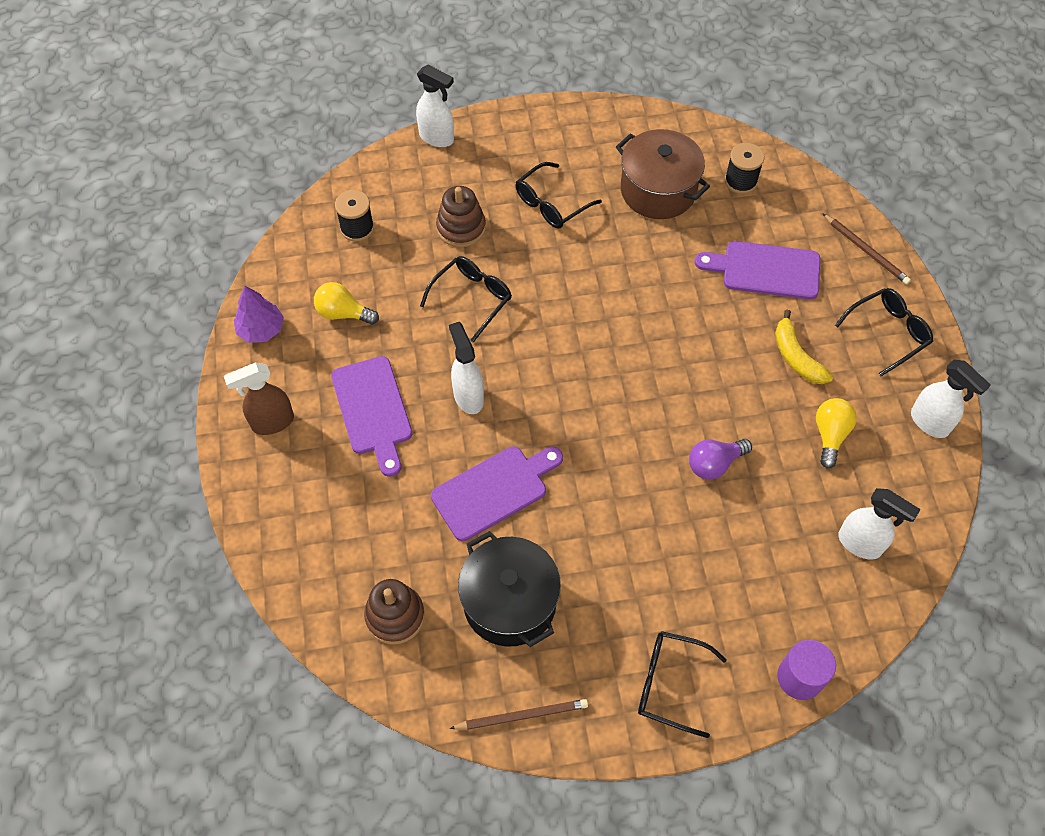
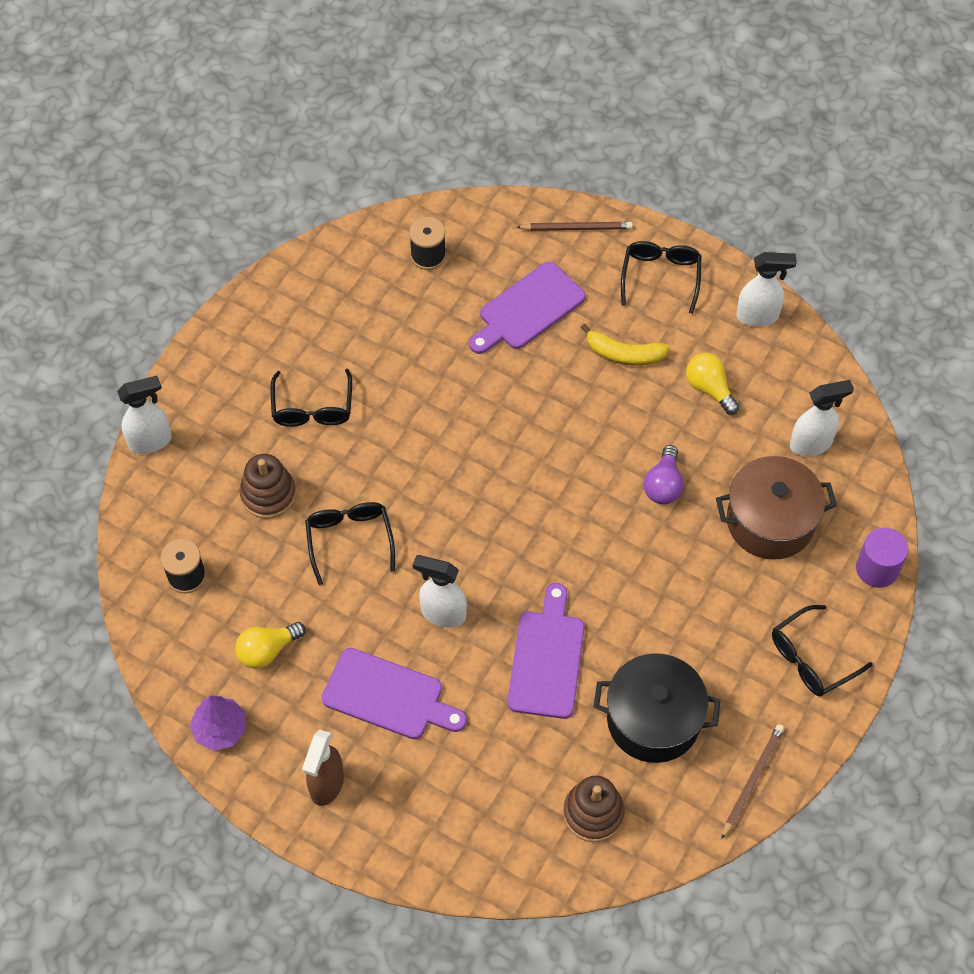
camera: 50 degrees left, 0 degrees up
(658, 190) = (378, 320): brown pot -> brown pot (770, 521)

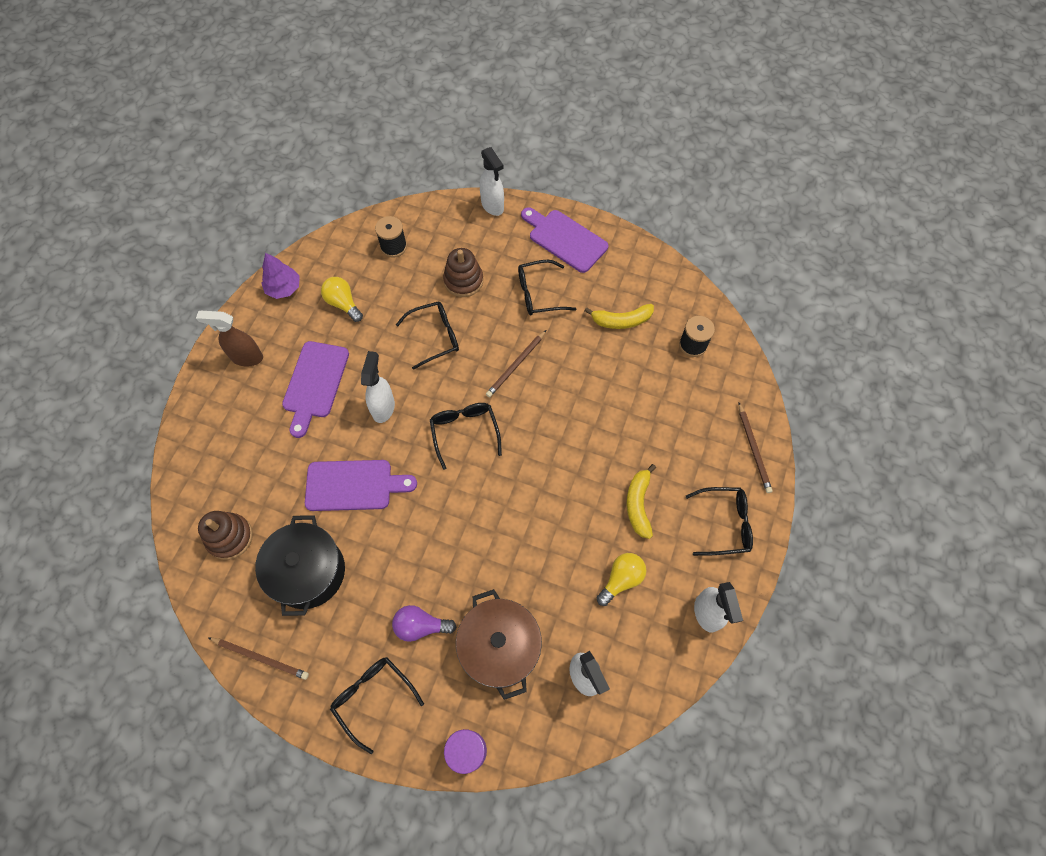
camera: 80 degrees right, 5 degrees up
(376, 323) = (621, 321): none -> yellow banana
(414, 451) = (516, 365): none -> brown pencil
(497, 522) = (464, 432): none -> black glasses
(528, 309) = (663, 424): purple cutting board -> purple cutting board (565, 239)
(663, 485) = (519, 553): purple light bulb -> purple light bulb (420, 626)

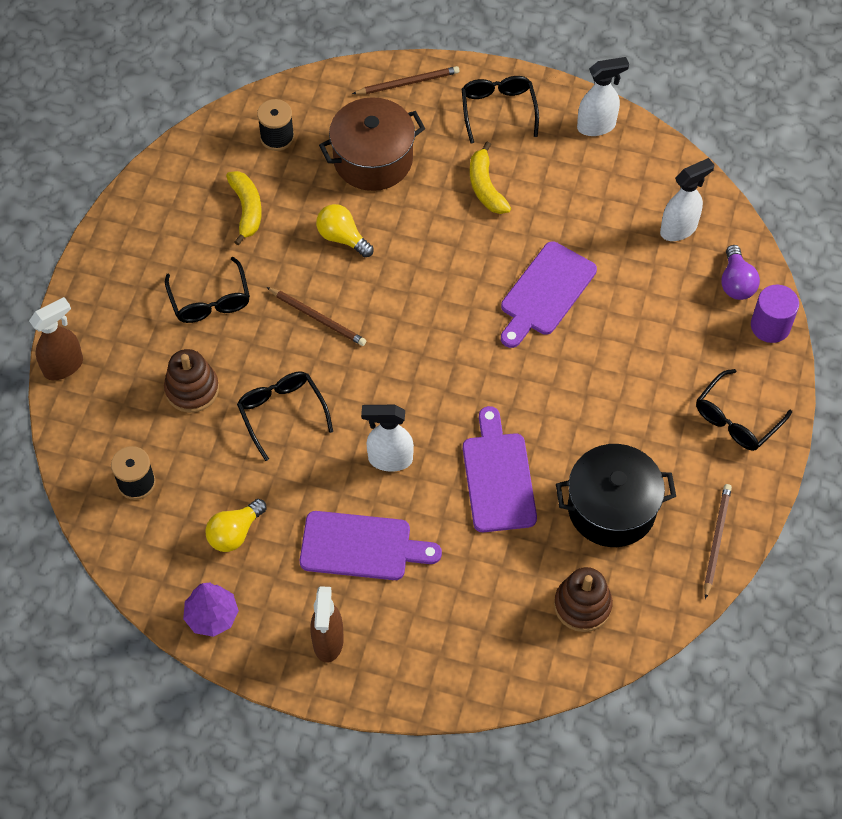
camera: 95 degrees left, 5 degrees down
(420, 626) = (653, 383): purple light bulb -> purple light bulb (736, 283)
(464, 432) = (414, 365): black glasses -> none
(492, 206) = (64, 366): white spray bottle -> brown spray bottle
(499, 647) = (663, 306): brown pot -> brown pot (373, 159)
(565, 239) = (121, 276): purple cutting board -> purple cutting board (545, 293)
(621, 579) = (572, 200): yellow light bulb -> yellow light bulb (342, 238)
(638, 504) = (485, 187): yellow banana -> yellow banana turned 75 degrees clockwise

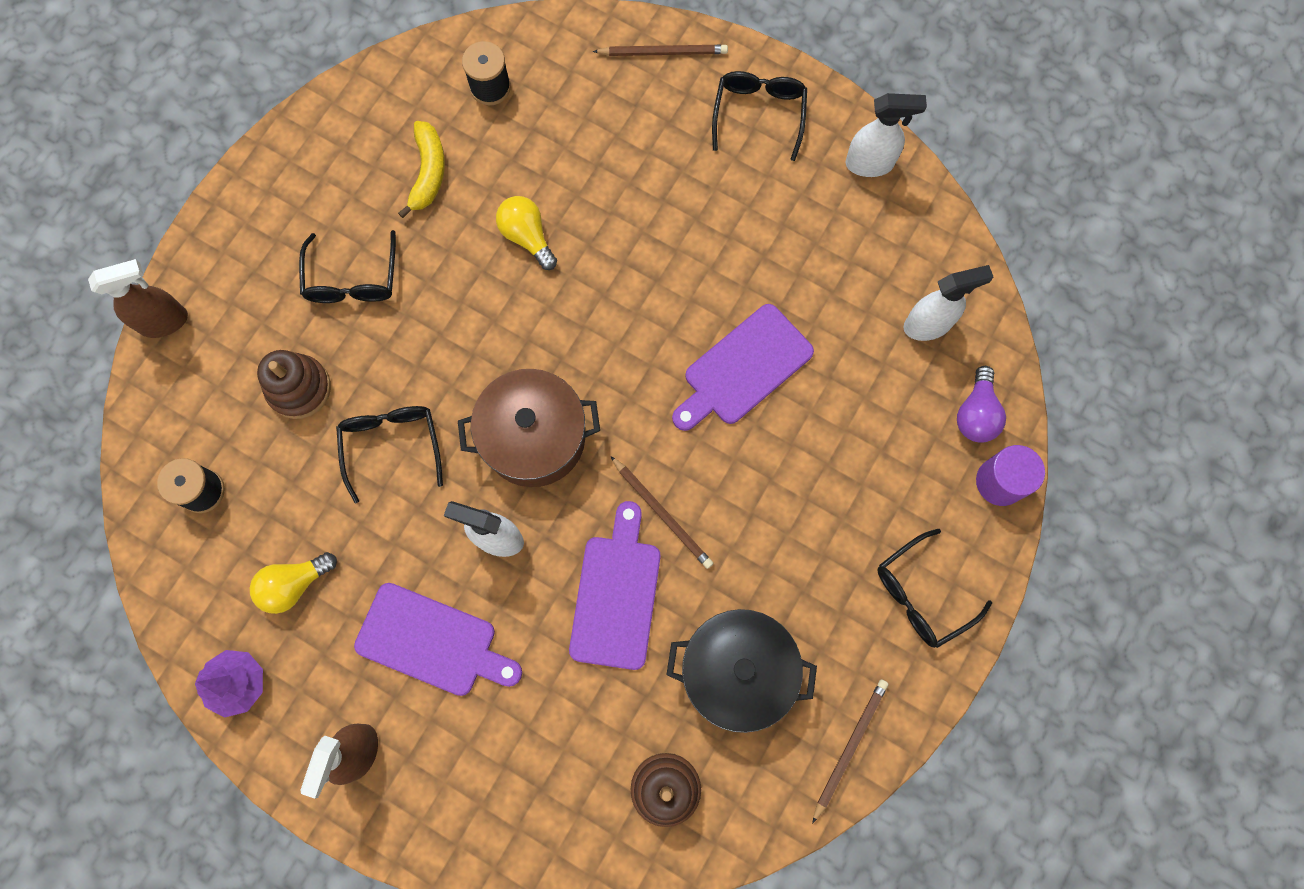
camera: 15 degrees right, 15 degrees up
(318, 318) = (468, 334): brown pencil -> brown pencil (662, 514)
(373, 159) = (592, 143): brown pot -> brown pot (534, 437)
(485, 187) = (714, 211): yellow banana -> none

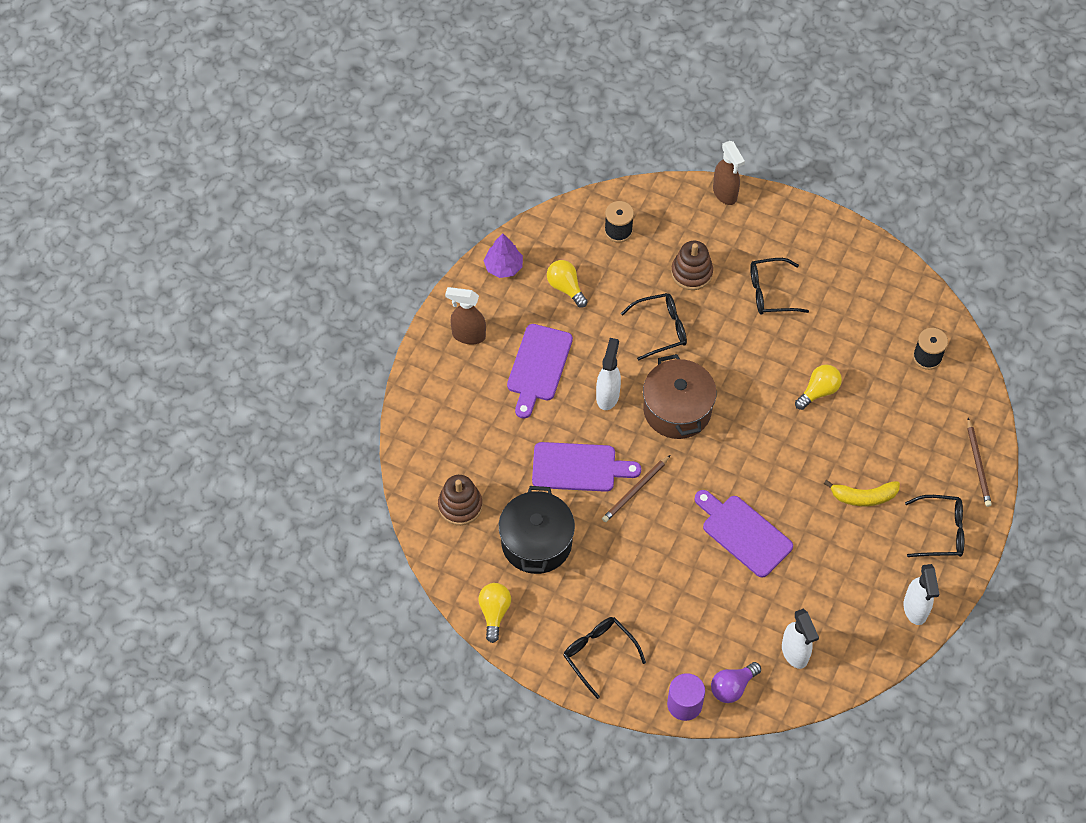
camera: 85 degrees right, 15 degrees down
(428, 173) = (855, 327): yellow banana -> yellow banana (863, 497)
(849, 747) = (494, 613): brown pencil -> yellow light bulb
(976, 413) = (732, 687): purple light bulb -> purple light bulb turned 45 degrees counterclockwise

